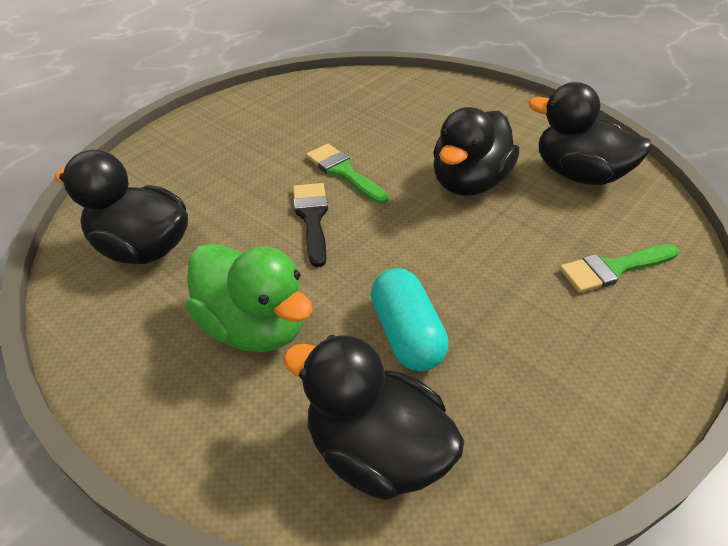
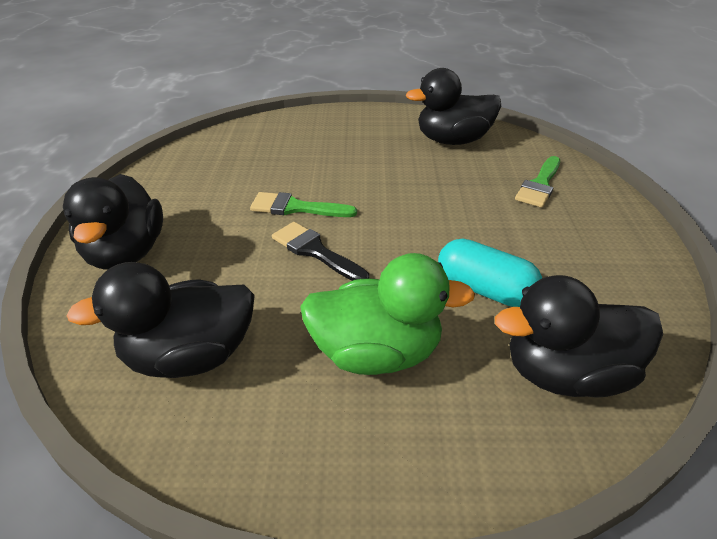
camera: 40 degrees left, 5 degrees down
(469, 183) = (395, 174): black duck -> black duck (126, 253)

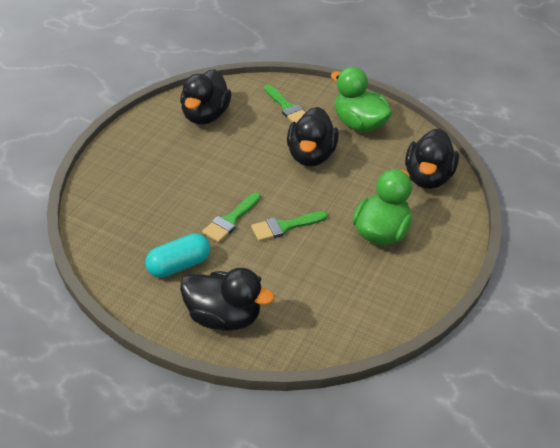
camera: 65 degrees left, 5 degrees up
(190, 356) = (342, 303): black duck -> black duck (311, 155)
(315, 251) = (284, 226): black brush -> green brush
(484, 289) = (361, 175): turquoise capsule -> turquoise capsule (179, 265)
(592, 253) = (358, 124): none -> green duck

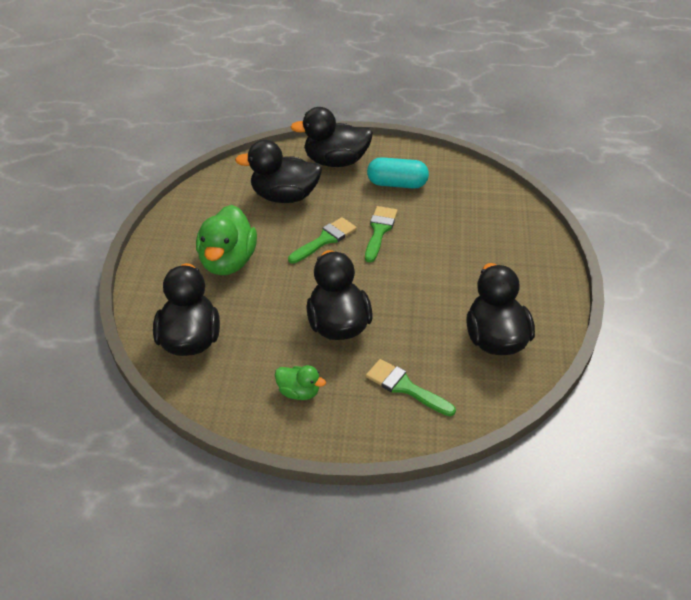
camera: 160 degrees right, 0 degrees up
(179, 265) = (397, 184): turquoise capsule -> turquoise capsule turned 60 degrees clockwise
(301, 287) = (284, 196): none -> black duck
(358, 124) = (299, 392): green duck -> green duck, size x0.51

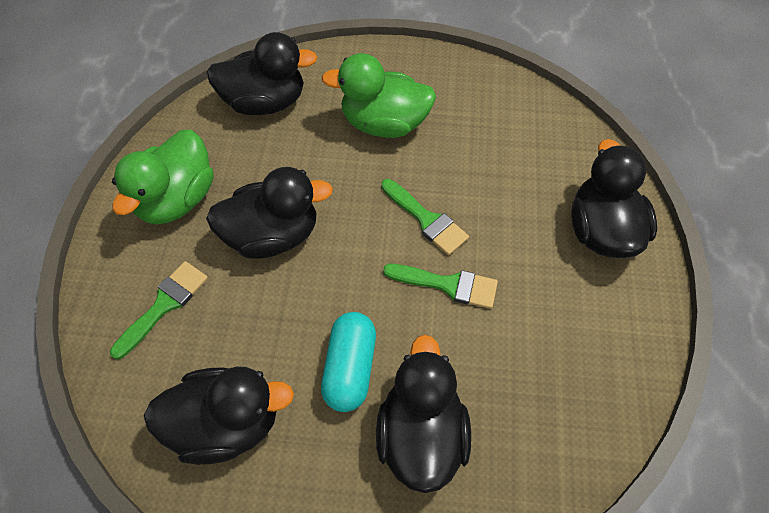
camera: 90 degrees right, 15 degrees up
(284, 196) = (512, 172): black duck -> black duck (421, 434)
(299, 392) = (177, 199): green duck -> green duck, size x1.94
(397, 184) = (559, 312): turquoise capsule -> turquoise capsule (350, 368)

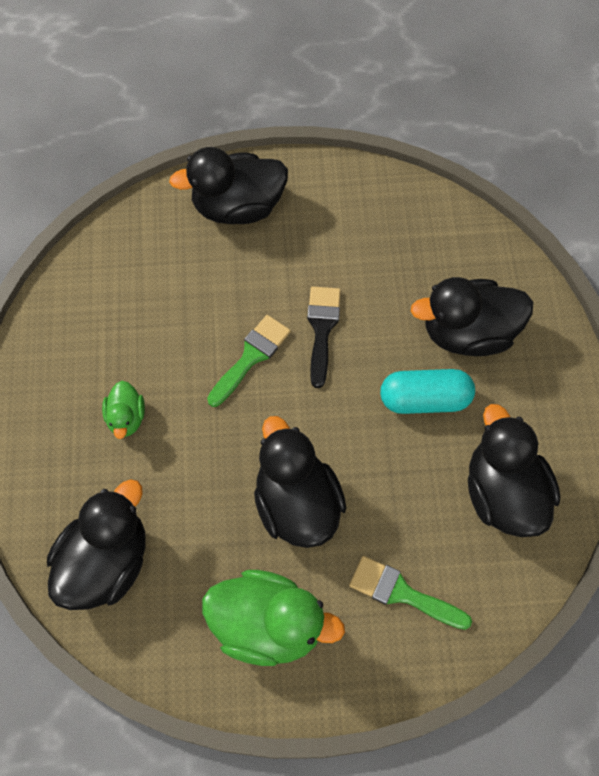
camera: 100 degrees left, 5 degrees up
(265, 102) = (106, 563): black duck -> black duck turned 45 degrees clockwise
(384, 123) = (126, 418): green duck -> green duck, size x0.51
(448, 285) = (322, 329): green brush -> black brush

